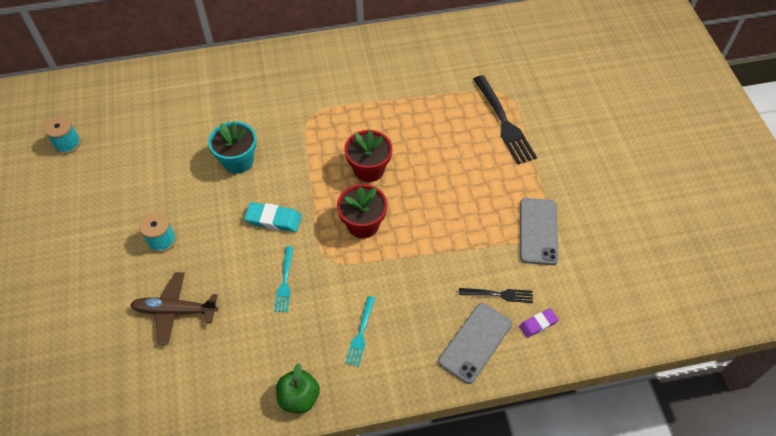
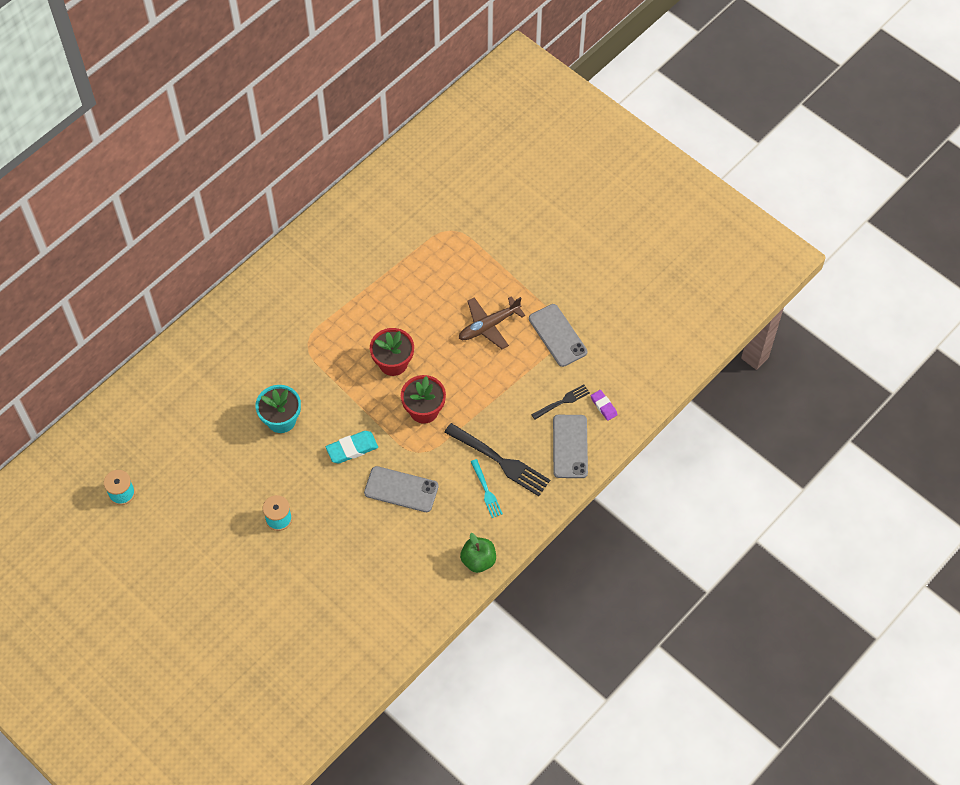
camera: 35 degrees left, 5 degrees up
(175, 311) = (338, 561): brown plane -> brown plane (489, 326)
(285, 282) = (401, 489): turquoise fork -> grey phone
(504, 122) = (469, 257): black fork -> black fork (500, 461)
(538, 324) = (603, 406): purple eraser -> purple eraser turned 60 degrees counterclockwise

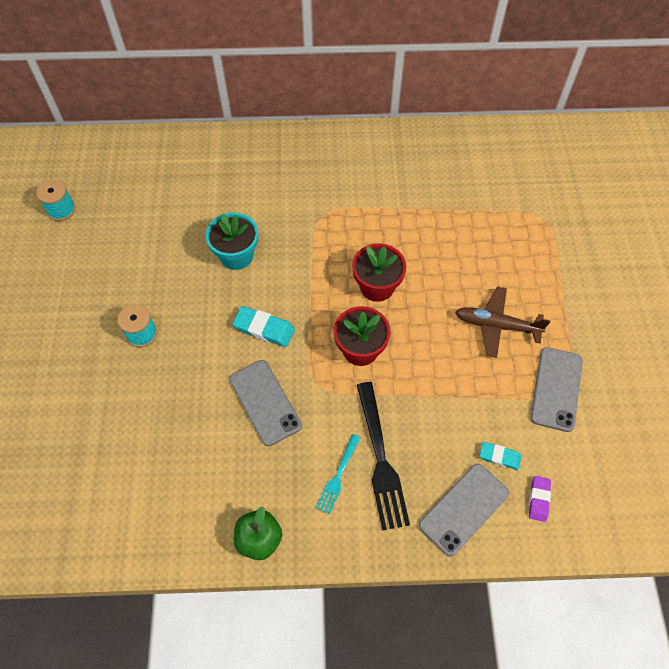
camera: 45 degrees right, 0 degrees up
(562, 402) = (499, 457): black fork -> turquoise eraser

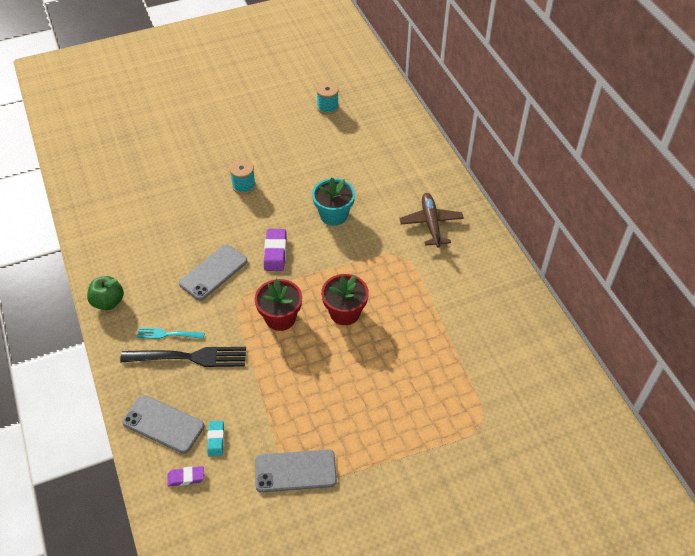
camera: 70 degrees right, 10 degrees down
(264, 329) = (275, 252): turquoise eraser -> purple eraser
(380, 459) = (189, 357): black fork -> black fork turned 150 degrees counterclockwise
(497, 325) = (342, 410): brown plane -> brown plane (431, 224)

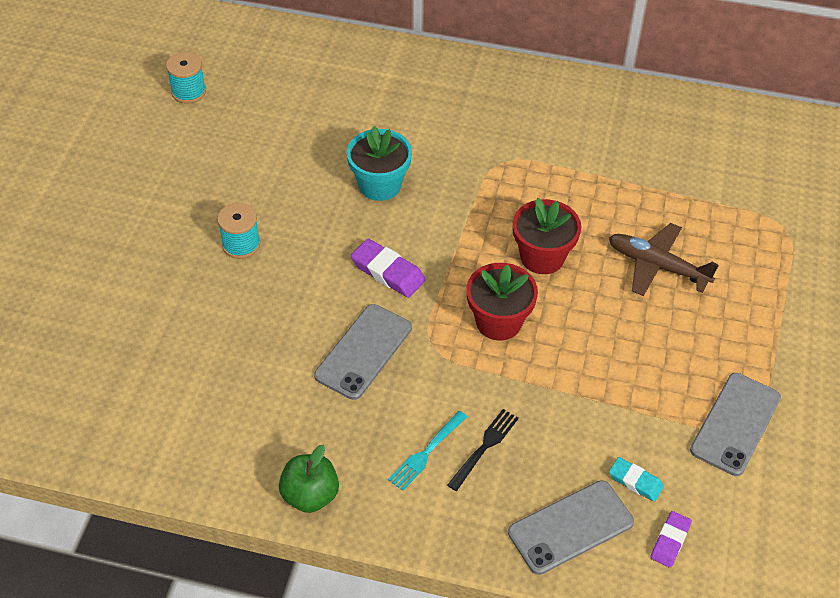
camera: 55 degrees left, 0 degrees up
(189, 357) = (484, 447): black fork -> black fork, size x0.55
(213, 272) = (363, 351): grey phone -> grey phone turned 45 degrees clockwise
(431, 224) = (477, 110): brown plane -> brown plane (657, 266)

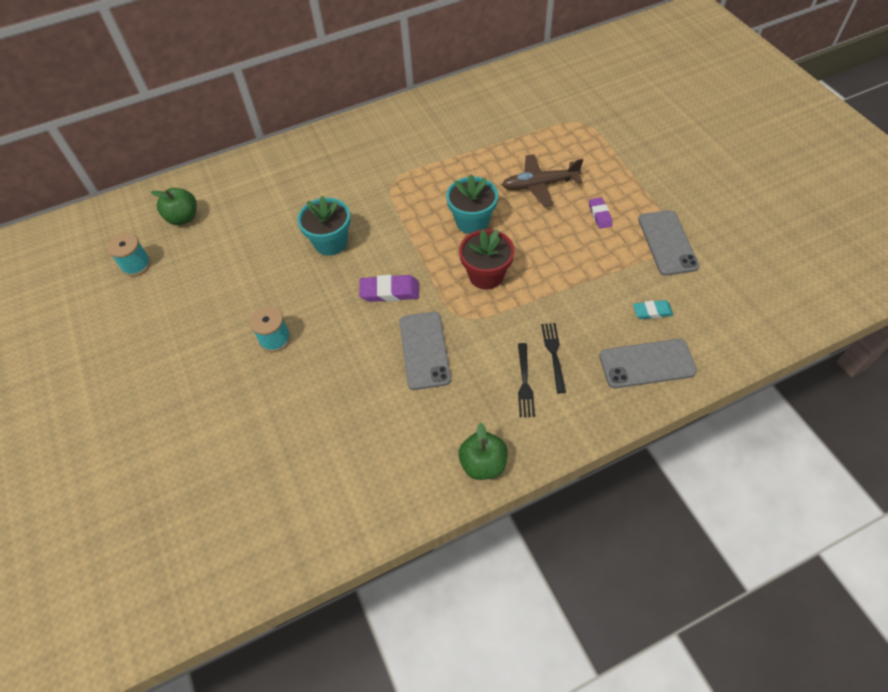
camera: 35 degrees left, 5 degrees up
(269, 71) = (183, 218): none -> green apple
(426, 452) = (524, 383): turquoise fork -> black fork
(542, 257) = (472, 221): red flower pot -> turquoise flower pot
(570, 527) = (647, 364): grey phone -> grey phone turned 60 degrees clockwise
(670, 541) = (703, 331): purple eraser -> purple eraser (600, 215)

